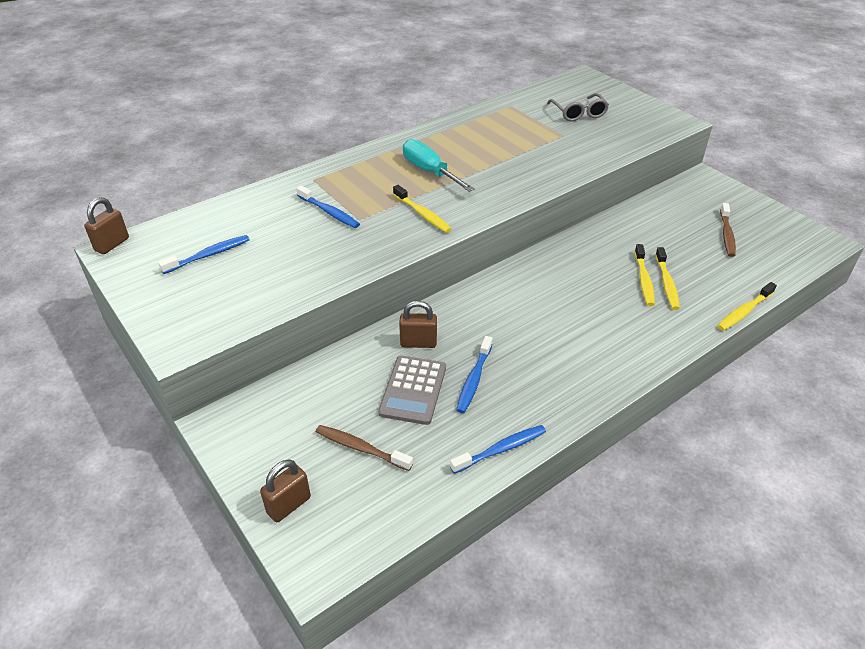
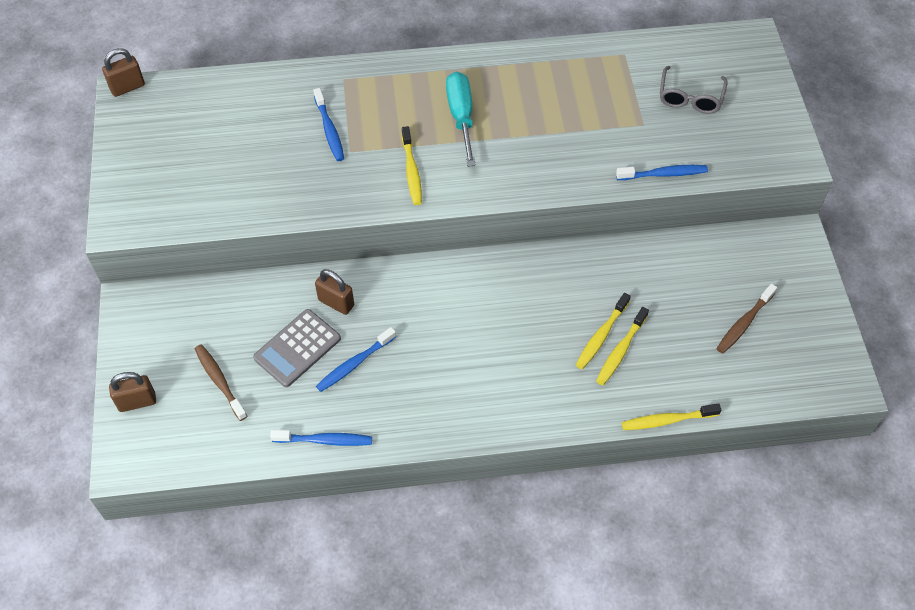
camera: 30 degrees right, 15 degrees up
(209, 255) = (196, 136): blue toothbrush -> blue toothbrush (664, 174)

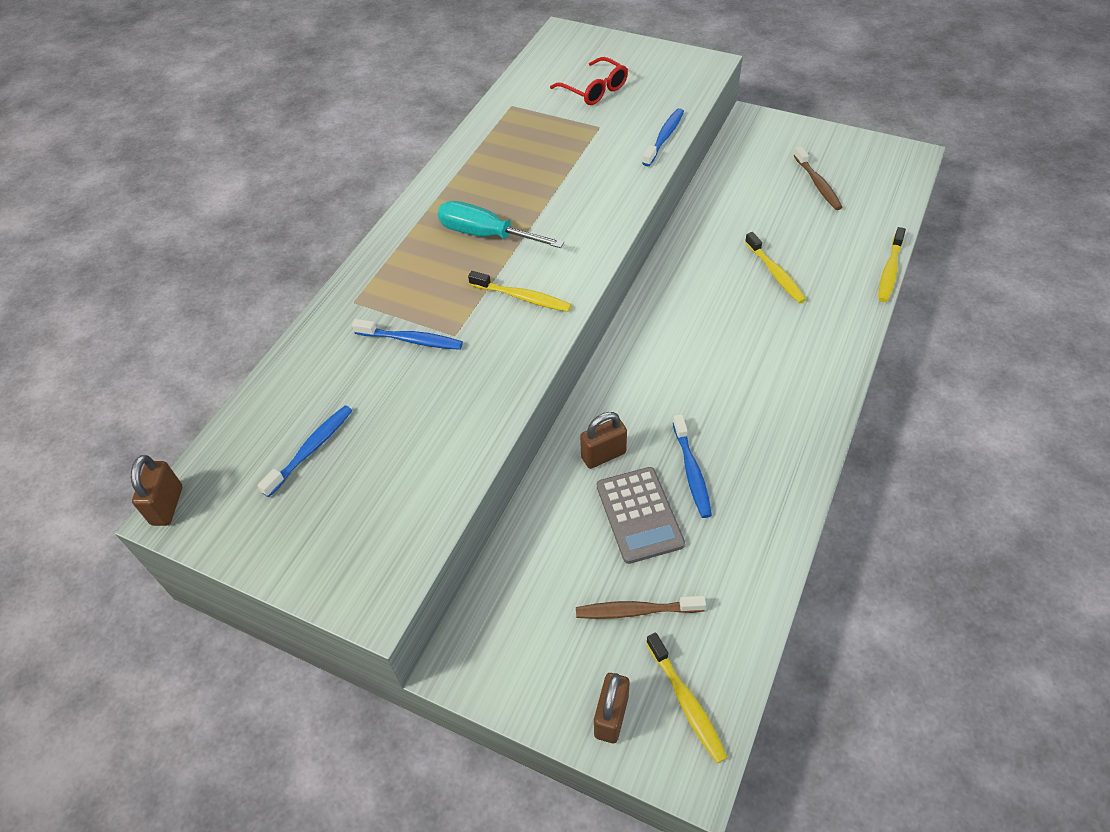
camera: 55 degrees left, 5 degrees down
(325, 440) = (774, 539): blue toothbrush -> blue toothbrush (311, 449)
(620, 351) = (799, 268): yellow toothbrush -> yellow toothbrush (686, 702)
(690, 98) = (594, 90): grey glasses -> red glasses

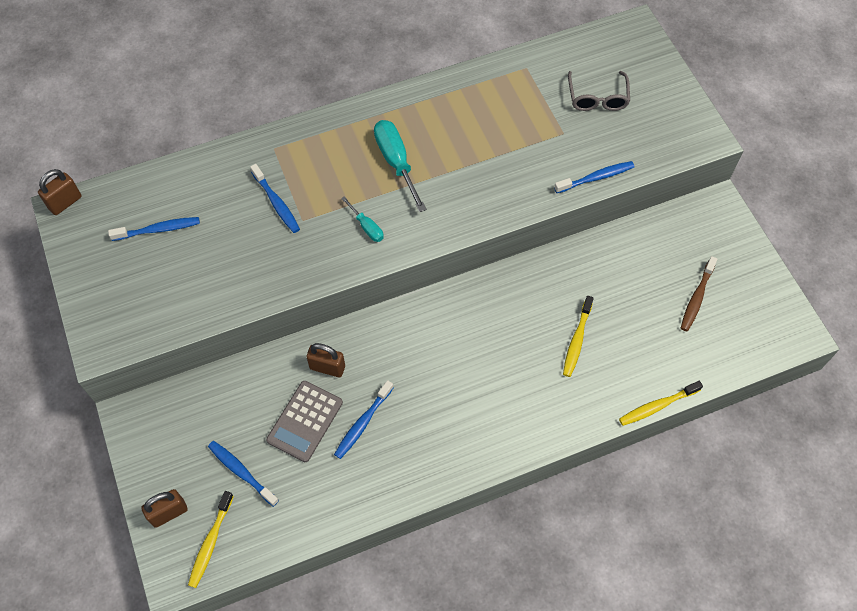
camera: 40 degrees right, 10 degrees up
(522, 297) = (367, 227): yellow toothbrush -> turquoise screwdriver
(594, 90) = (597, 98): red glasses -> grey glasses
(636, 611) = (241, 472): brown toothbrush -> blue toothbrush

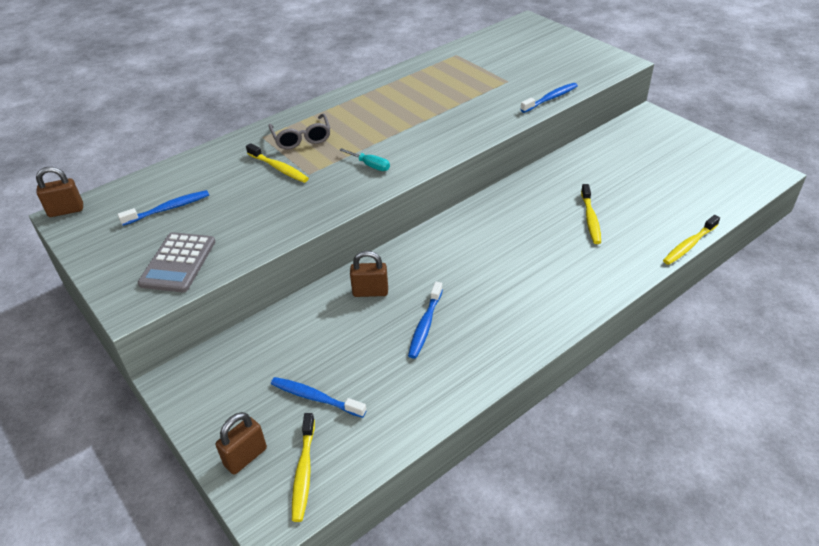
camera: 15 degrees left, 20 degrees down
(65, 202) = (66, 210): brown padlock -> brown padlock turned 45 degrees clockwise
(276, 203) = (279, 168): blue toothbrush -> yellow toothbrush
(305, 421) = (365, 338): grey calculator -> grey calculator (178, 263)
(396, 162) = (377, 123): turquoise screwdriver -> none
(597, 98) = (522, 59): grey glasses -> grey glasses (301, 138)
(696, 298) = (671, 170): brown toothbrush -> none

